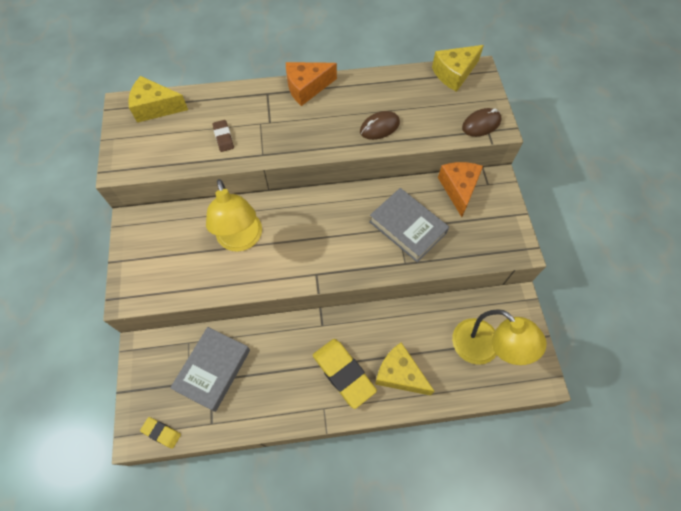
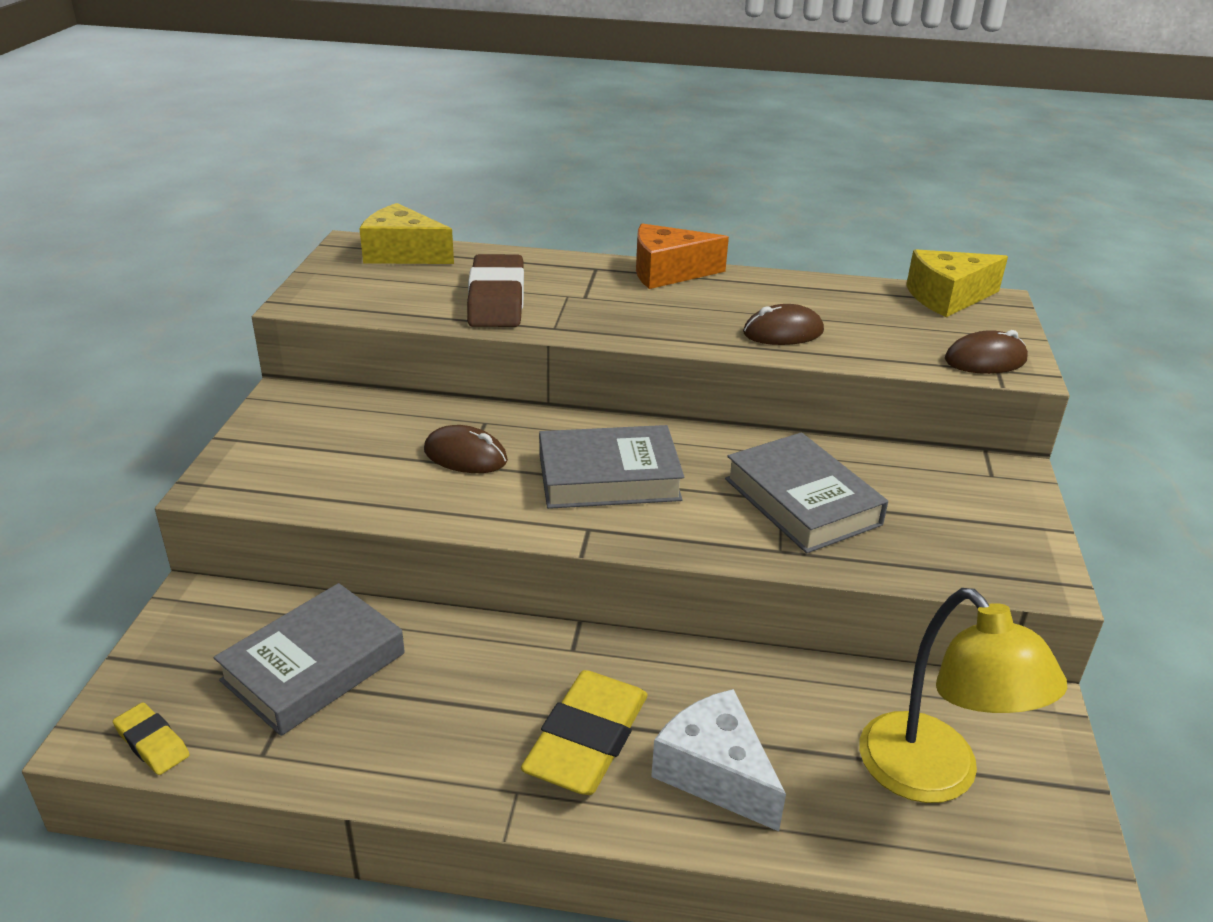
camera: 15 degrees right, 30 degrees down
(223, 137) = (496, 299): brown eraser -> brown eraser, size x1.97
(241, 240) = (465, 456): yellow lamp -> brown mouse
(315, 236) = (609, 477): none -> grey book
(344, 373) = (587, 740): yellow eraser -> yellow eraser turned 45 degrees clockwise
(399, 374) = (715, 773): yellow cheese -> white cheese
(459, 189) = (927, 470): orange cheese -> none

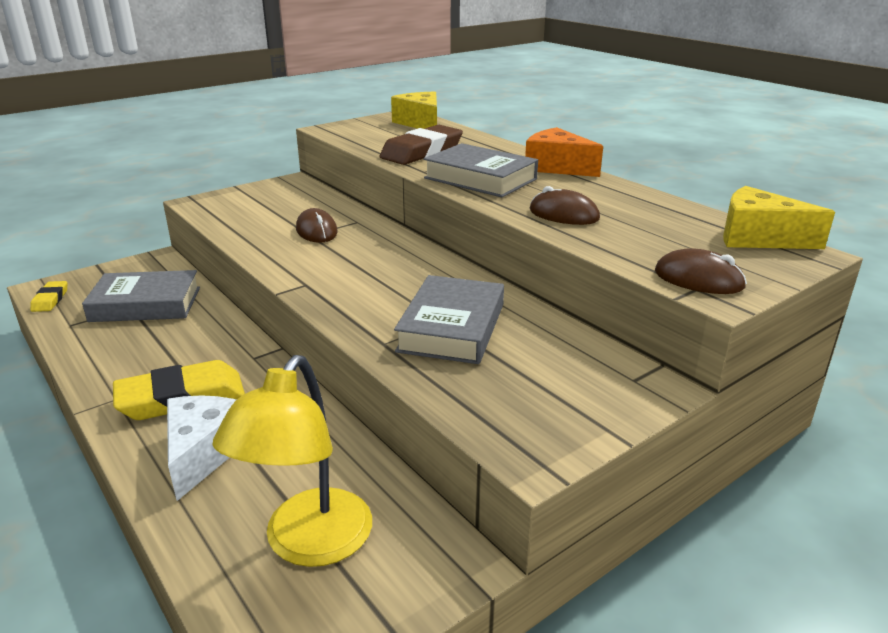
camera: 45 degrees right, 5 degrees down
(609, 477) = (365, 268): grey book -> grey book (480, 179)

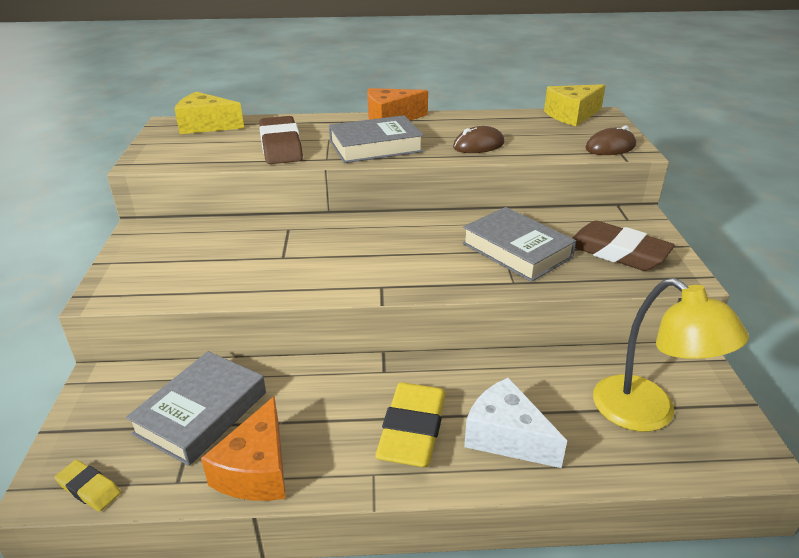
camera: 55 degrees left, 5 degrees up
(95, 347) = (256, 470): none -> orange cheese
(316, 231) = (281, 252): brown mouse -> none
(532, 391) = (617, 252): none -> brown eraser

